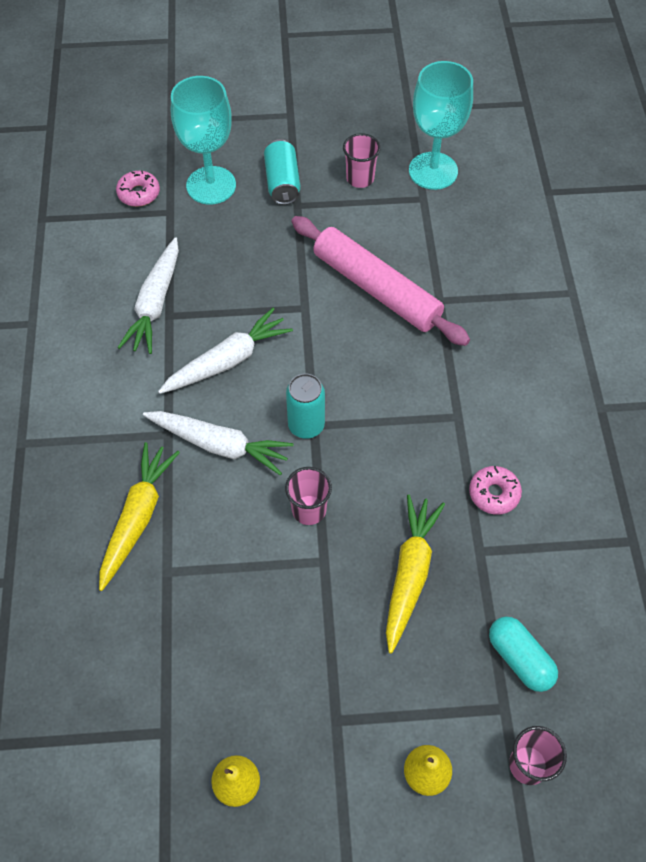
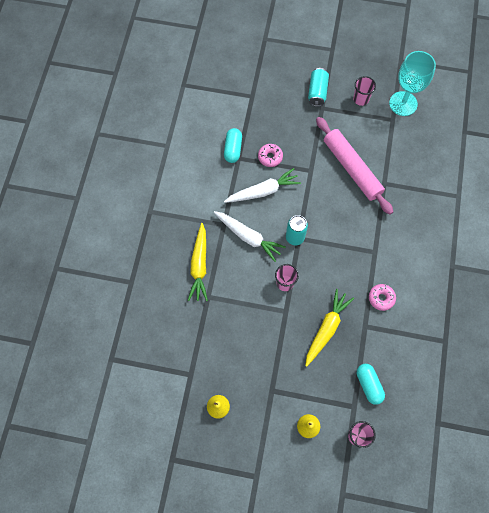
camera: 15 degrees right, 10 degrees up
(137, 518) = (199, 265): yellow carrot -> yellow carrot turned 150 degrees clockwise
(139, 194) = (238, 81): pink donut -> pink donut (270, 157)
(155, 303) = (233, 149): white carrot -> turquoise capsule
(211, 185) = (278, 85): turquoise goblet -> none

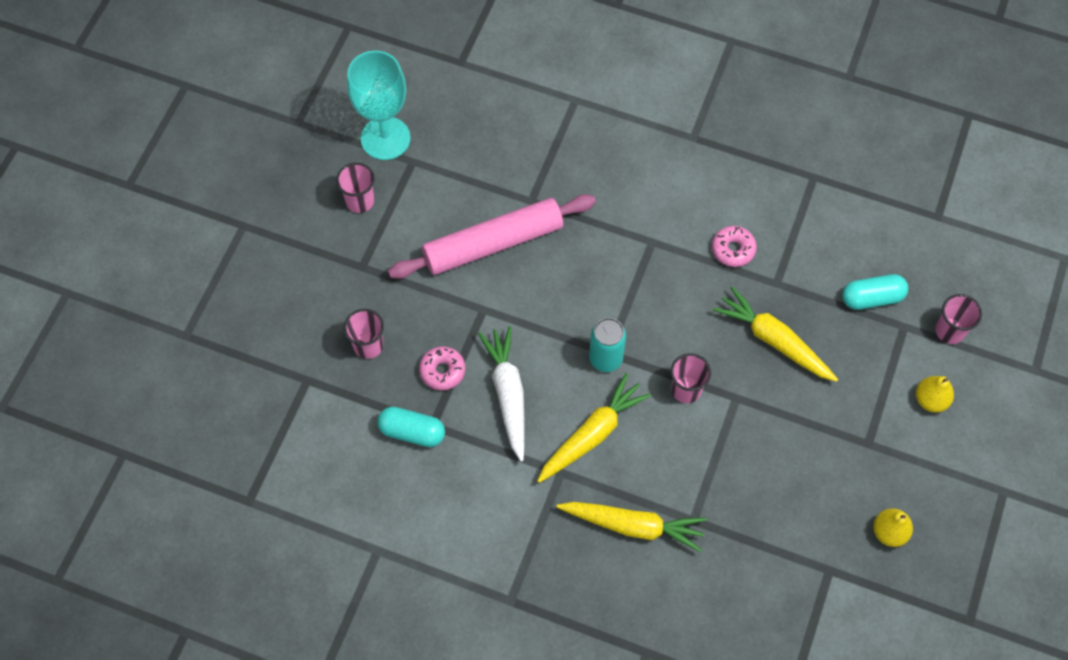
camera: 80 degrees left, 5 degrees down
(248, 237) = (592, 434): white carrot -> yellow carrot
(277, 120) = (368, 345): none -> pink cup
(317, 92) = (327, 267): turquoise can -> none

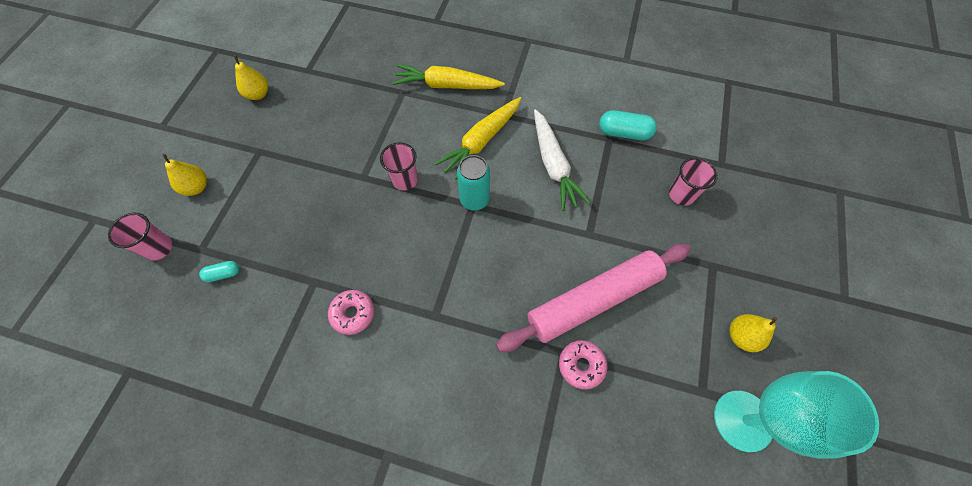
camera: 175 degrees right, 0 degrees up
(360, 201) = (741, 336): pink cup -> yellow pear
(442, 371) = (612, 179): pink donut -> pink donut (581, 365)
(774, 341) = (324, 226): yellow carrot -> none
(872, 298) = (223, 274): turquoise capsule -> turquoise capsule, size x0.57

